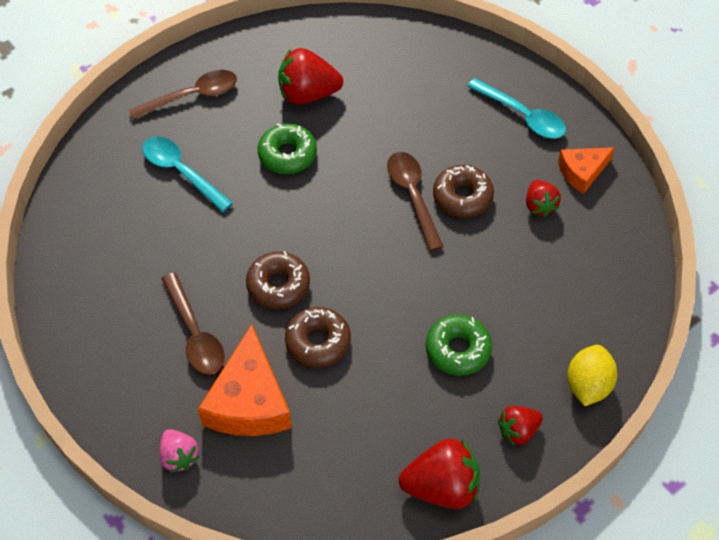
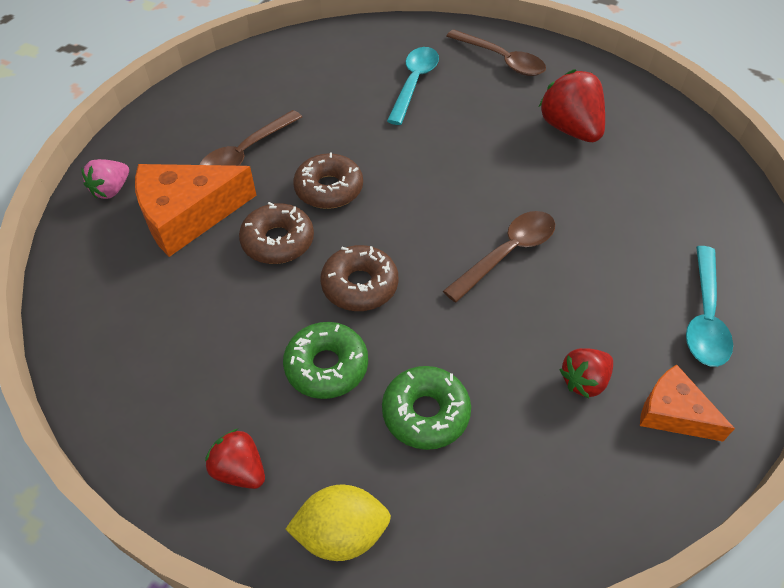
camera: 65 degrees right, 5 degrees down
(287, 154) = (485, 141): green donut -> green donut (425, 413)
(441, 486) = (137, 413): red strawberry -> none
(462, 197) = (539, 298): brown donut -> brown donut (360, 285)

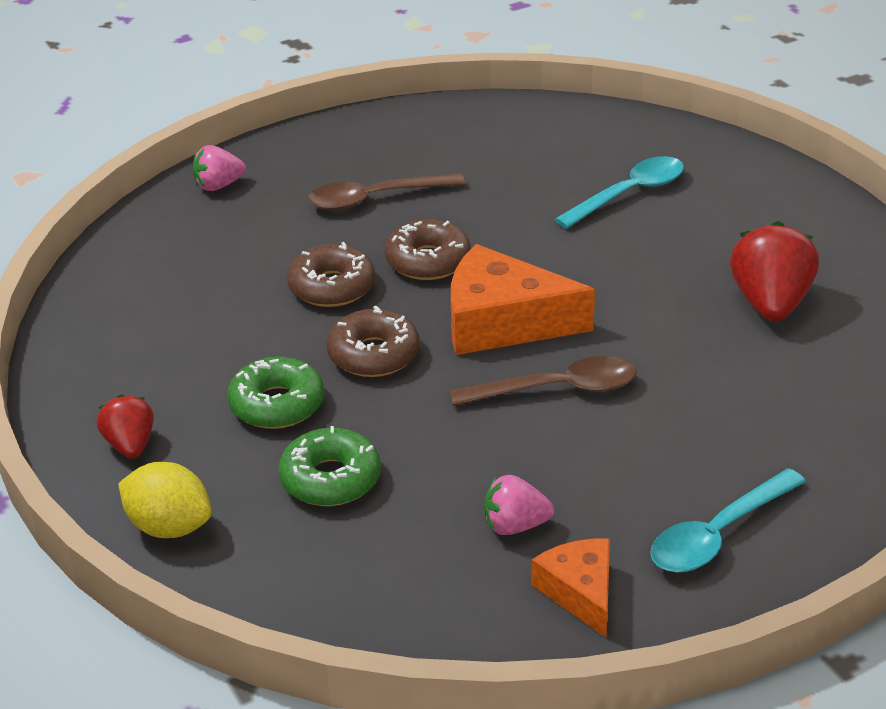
camera: 35 degrees right, 15 degrees down
(188, 215) = (268, 232): orange cheese -> orange cheese (503, 322)
(501, 60) = (766, 205): brown spoon -> none
(584, 381) = (515, 526): red strawberry -> pink strawberry

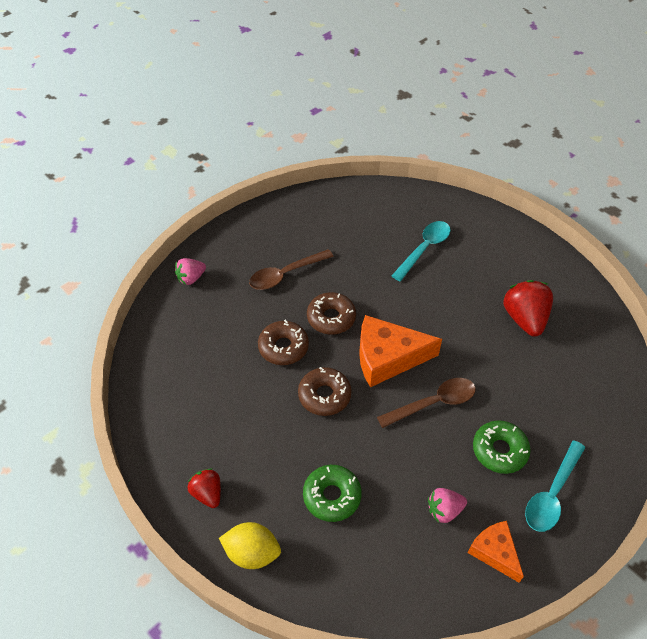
camera: 15 degrees left, 15 degrees up
(277, 404) = (282, 444): green donut -> green donut (499, 450)

